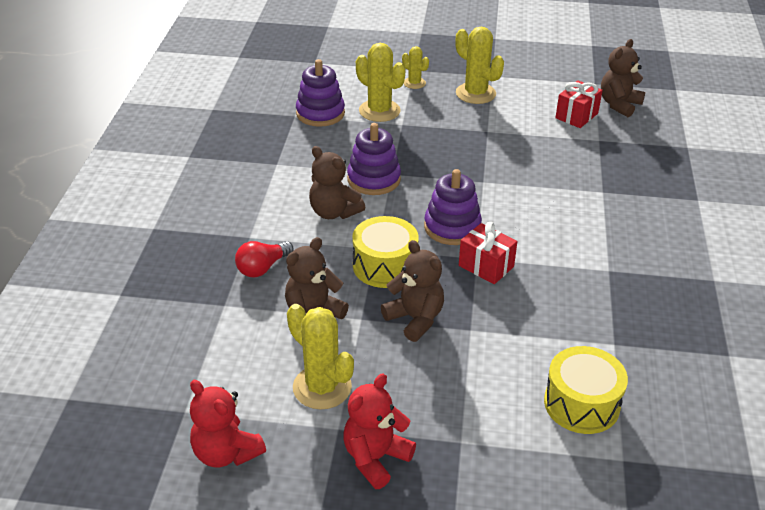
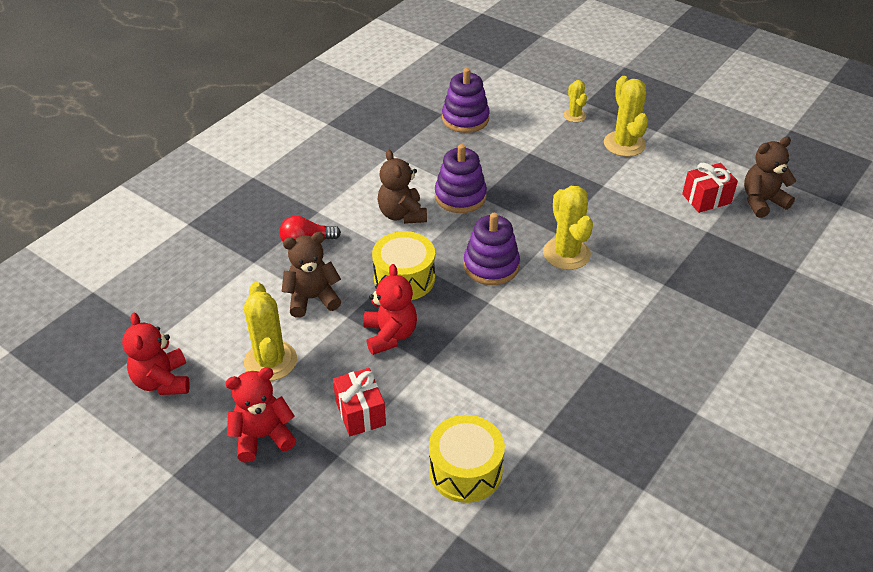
camera: 30 degrees right, 5 degrees up
(379, 111) = (519, 133): yellow cactus -> yellow cactus (566, 254)
(415, 319) = (390, 335): brown teddy bear -> red teddy bear
(486, 266) = (490, 313): red gift -> red gift (360, 413)

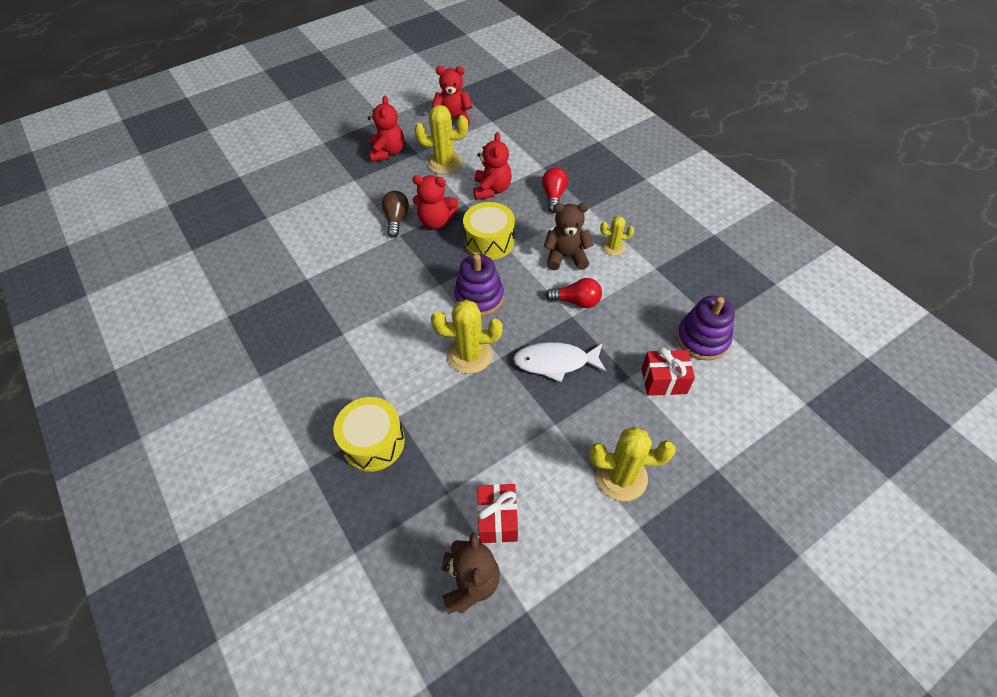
camera: 110 degrees right, 10 degrees up
(312, 298) = (492, 189): brown teddy bear -> red teddy bear
(360, 413) = (379, 194): red gift -> red gift (663, 381)
(401, 376) = (396, 219): none -> brown light bulb
(460, 196) = (577, 301): purple stacking toy -> red light bulb
(465, 470) = (305, 232): yellow drum -> yellow drum (373, 442)
(540, 197) = (555, 362): none -> white fish
(574, 115) = (689, 446): yellow cactus -> yellow cactus (613, 247)

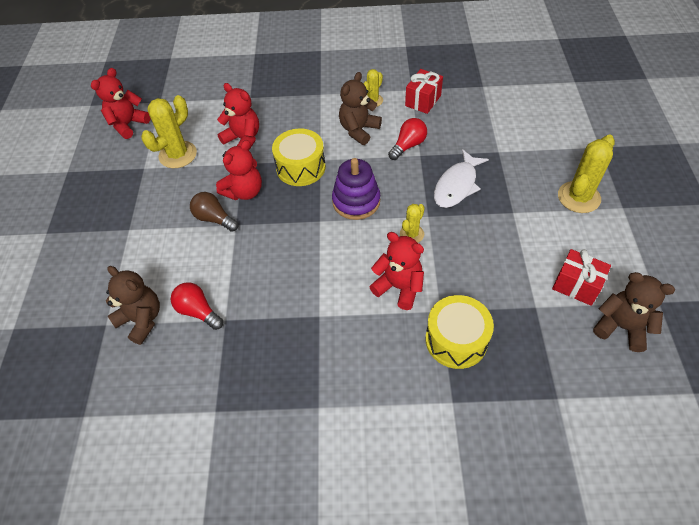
camera: 55 degrees left, 0 degrees up
(280, 233) = (141, 320): none -> brown teddy bear
(387, 152) = (119, 188): red teddy bear -> red teddy bear (399, 287)
(470, 355) = (412, 234): yellow cactus -> yellow cactus, size x0.57
(553, 196) = (288, 106): red light bulb -> red light bulb (198, 311)
(663, 381) = (514, 136): red gift -> red gift (423, 100)
(702, 339) = (492, 99): purple stacking toy -> none

